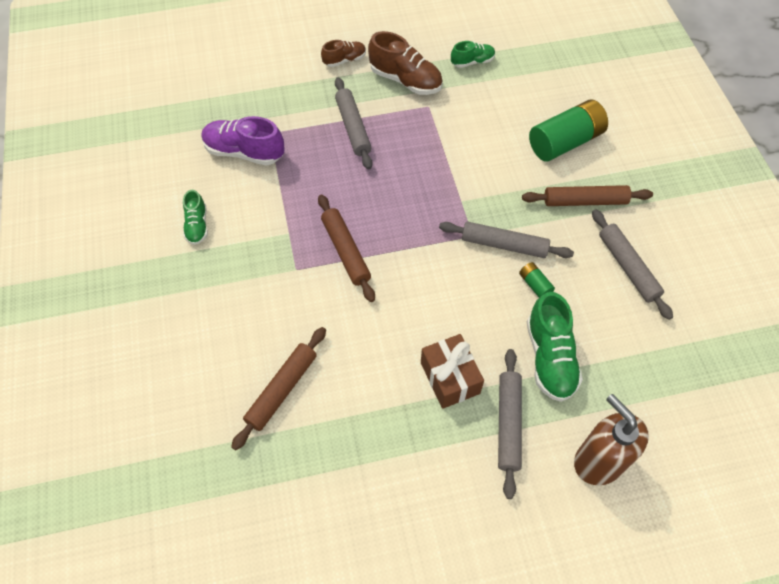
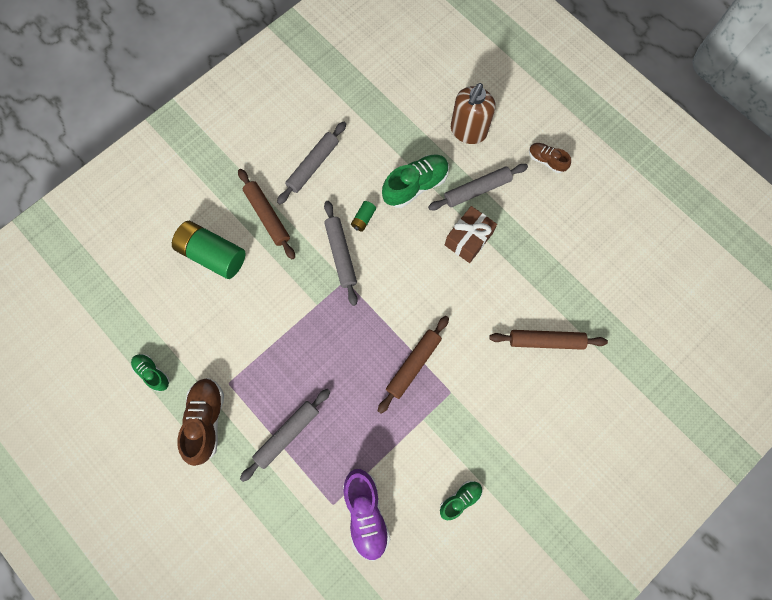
camera: 120 degrees left, 15 degrees up
(344, 60) = (208, 493): brown shoe -> brown shoe (546, 160)

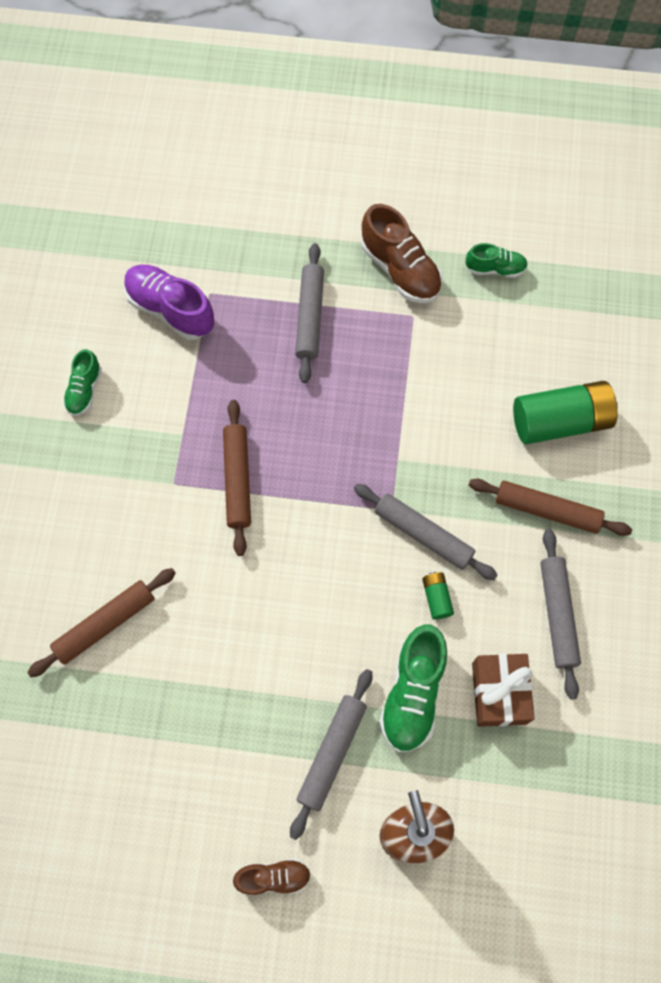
camera: 140 degrees right, 5 degrees down
(468, 239) = (290, 676): brown gift -> brown gift (499, 693)

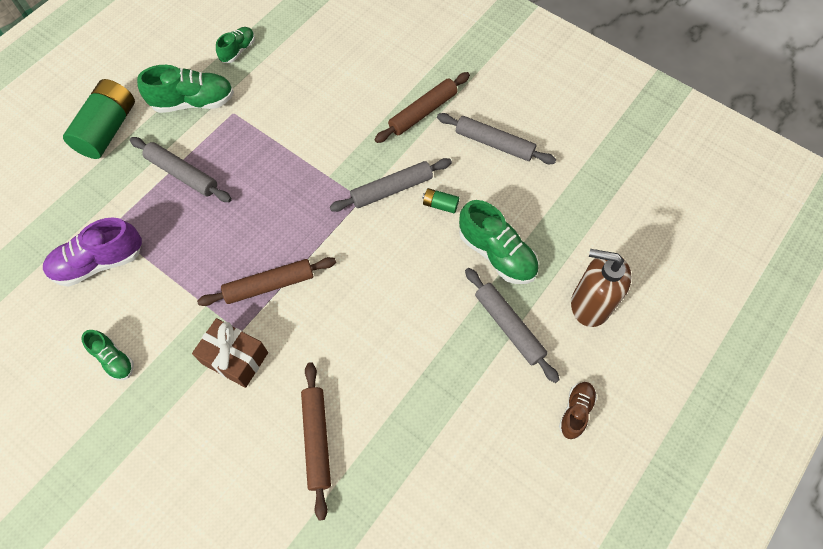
camera: 60 degrees left, 5 degrees down
(237, 480) = (269, 285): brown rolling pin -> brown rolling pin turned 45 degrees counterclockwise
(400, 270) = (193, 102): brown shoe -> green shoe
(499, 693) = (526, 203): brown gift -> brown gift (235, 358)
(560, 421) = (369, 73): green battery -> green battery (107, 129)

